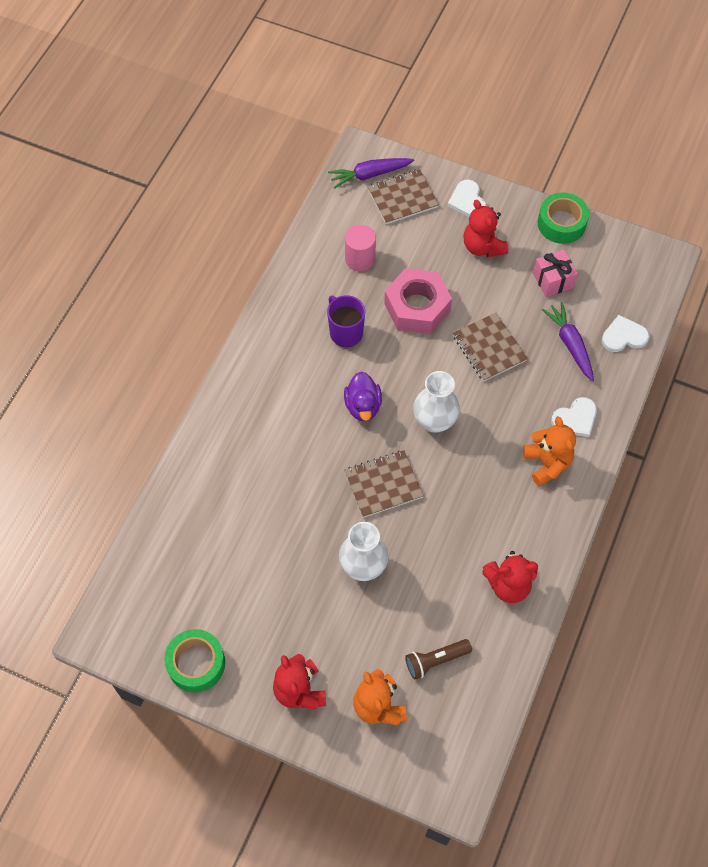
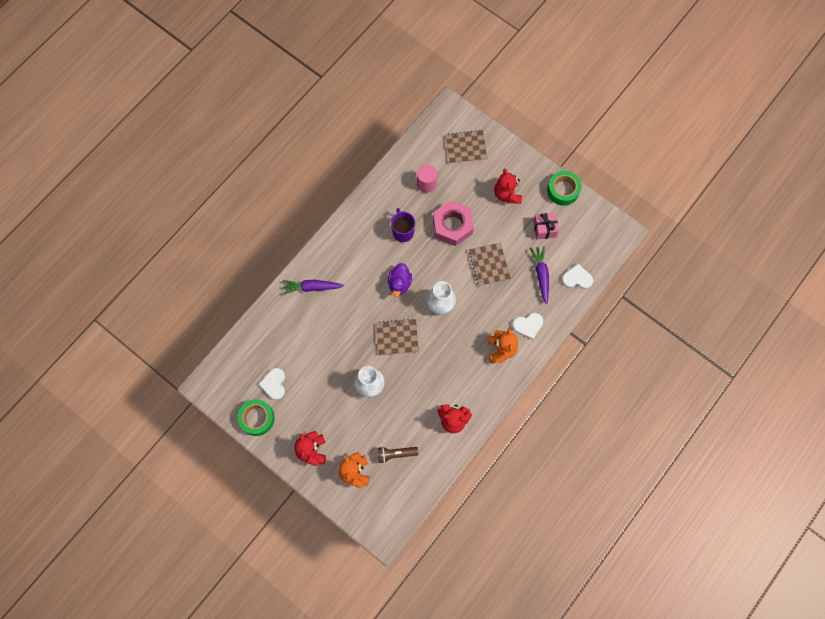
camera: 15 degrees right, 10 degrees up
(370, 175) = (450, 126): purple carrot -> purple carrot (312, 287)
(467, 201) = (507, 159): white heart -> white heart (274, 384)

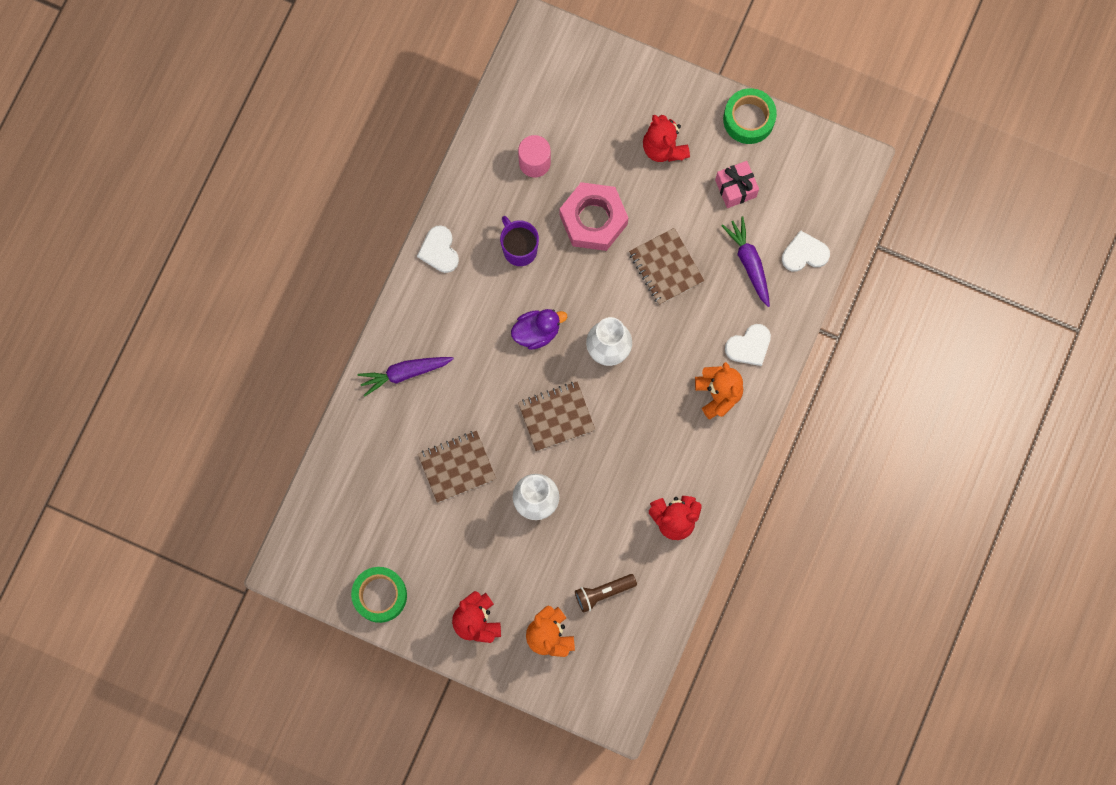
camera: 15 degrees left, 5 degrees up
(274, 384) = (390, 537): white heart -> white heart (439, 250)
(399, 283) = (537, 332): purple duck -> purple duck turned 105 degrees counterclockwise
(466, 147) = (580, 88): brown notebook -> brown notebook (457, 467)

